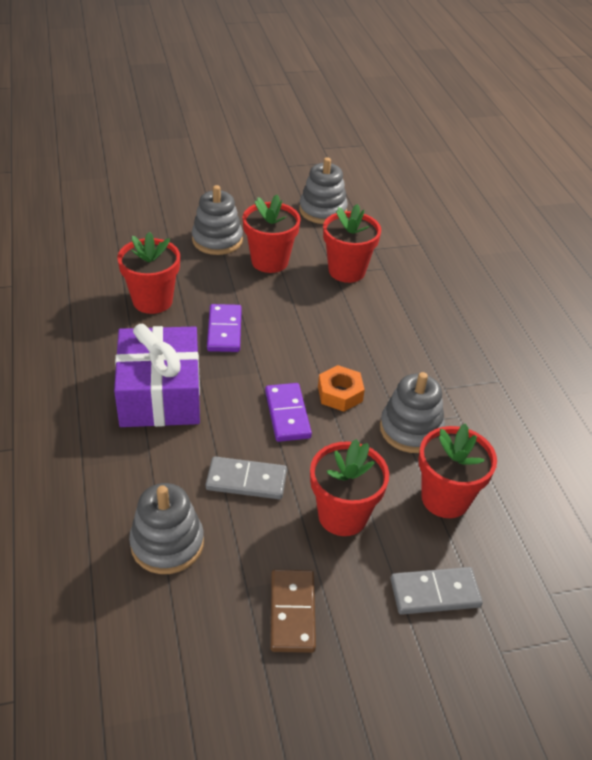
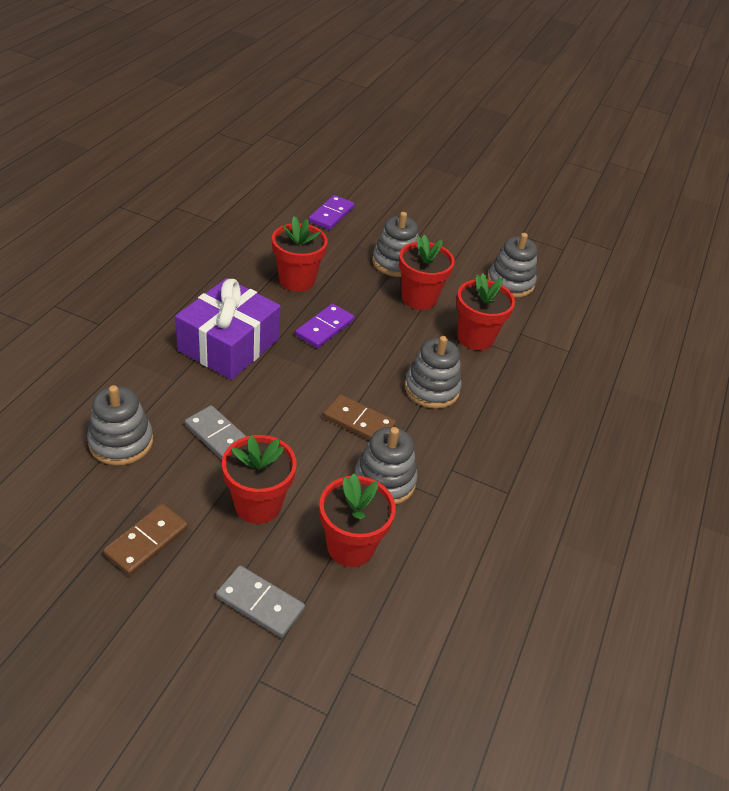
camera: 35 degrees right, 0 degrees up
(287, 414) = (301, 412): purple domino -> purple domino (331, 214)
(340, 394) = (359, 422): orange nut -> brown domino
(362, 332) = (431, 389): none -> grey stacking toy

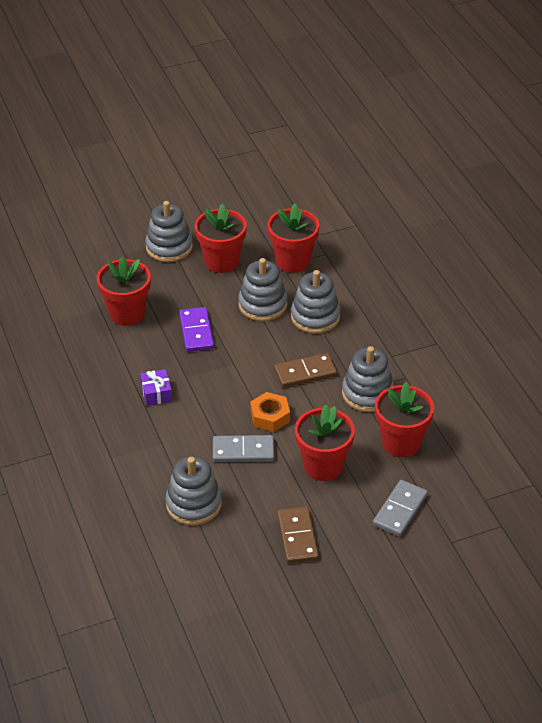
camera: 40 degrees left, 0 degrees up
(229, 345) = (156, 393): purple gift -> purple gift, size x0.41
(260, 603) = (400, 510): grey domino -> grey domino turned 45 degrees counterclockwise
(279, 430) = (270, 416): none -> orange nut
(331, 214) = (70, 244): purple domino -> none
(510, 283) = (260, 203): grey stacking toy -> grey stacking toy (262, 305)

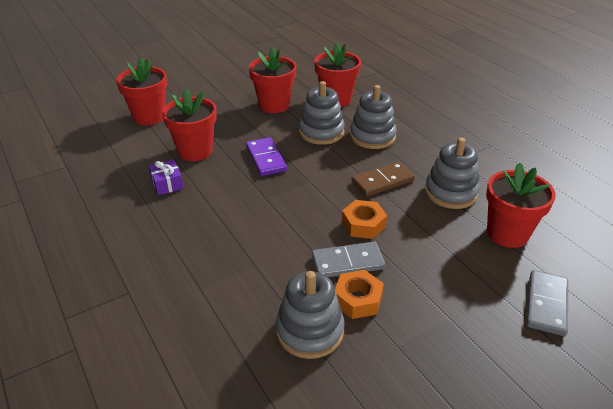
camera: 10 degrees left, 5 degrees down
(156, 393) = (238, 216): purple gift -> purple gift (167, 184)
(169, 247) = (225, 99): grey stacking toy -> none
(241, 484) = (357, 299): none -> orange nut
(297, 537) = (447, 354): brown domino -> none
(323, 466) = (439, 267): red flower pot -> red flower pot (149, 117)

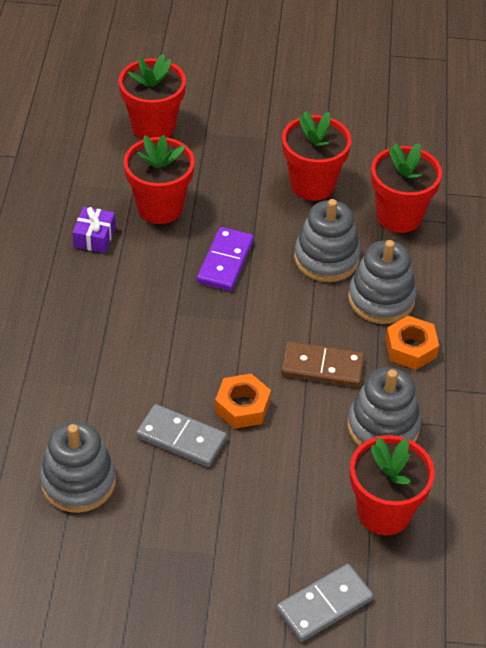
camera: 35 degrees right, 10 degrees up
(357, 299) = (150, 481): orange nut -> orange nut (410, 348)

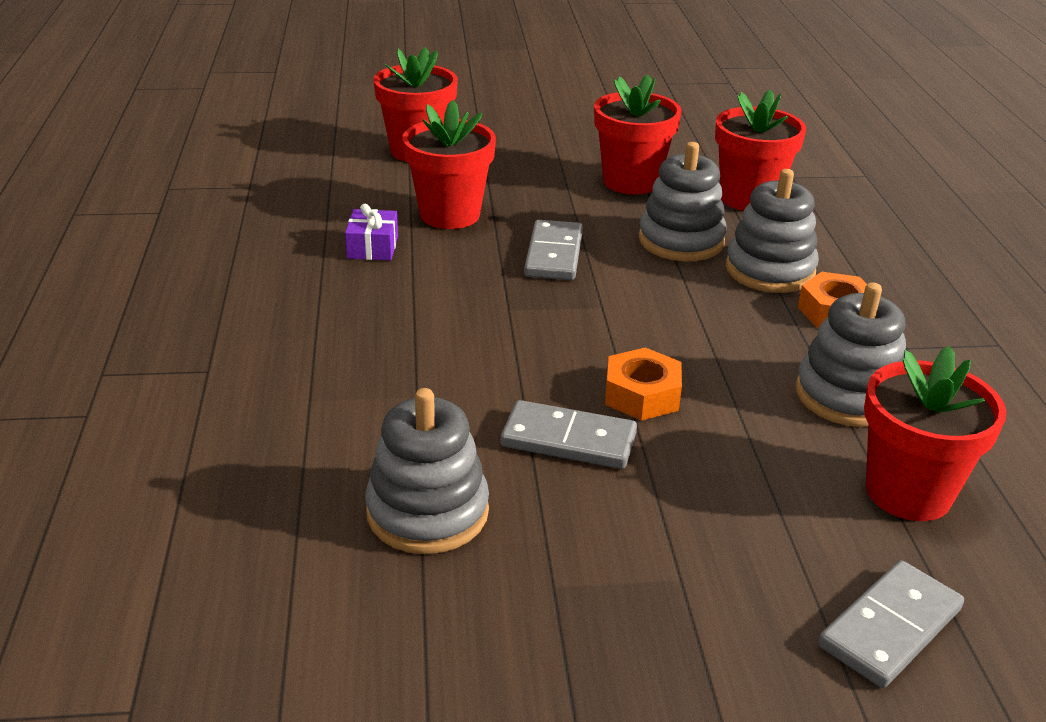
camera: 10 degrees left, 15 degrees down
(225, 261) = (553, 254): purple domino -> grey domino
(322, 367) = (731, 342): brown domino -> none

